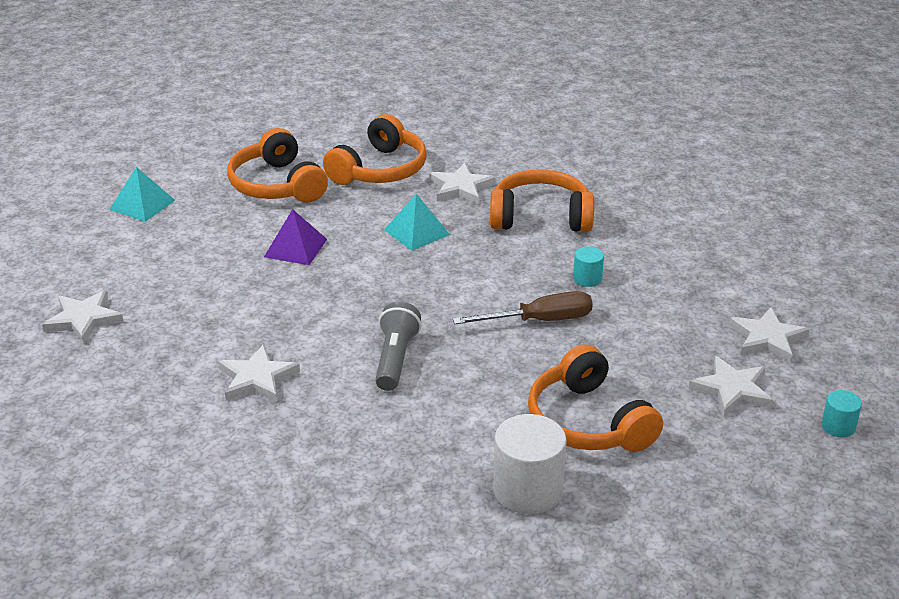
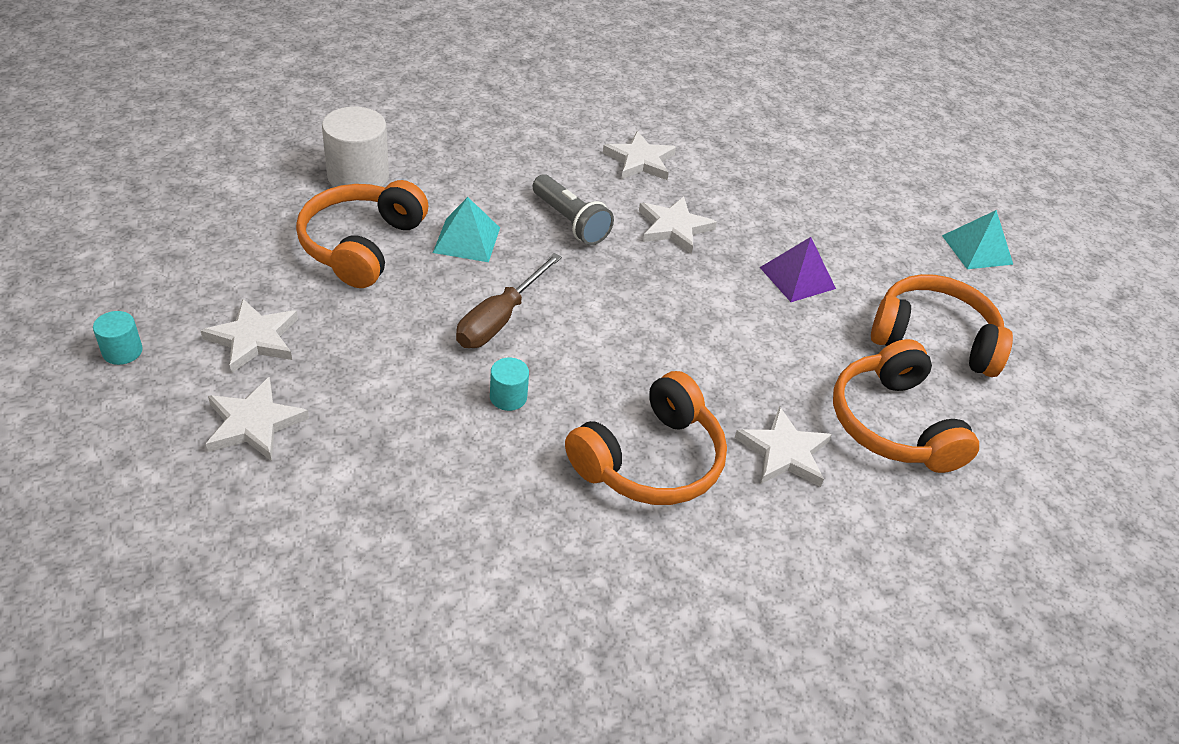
camera: 130 degrees right, 10 degrees up
(83, 319) = (815, 142): white star -> white star (674, 227)
(416, 232) = (734, 358): turquoise pyramid -> turquoise pyramid (467, 239)
(588, 422) = (361, 245): orange headphones -> orange headphones turned 90 degrees counterclockwise

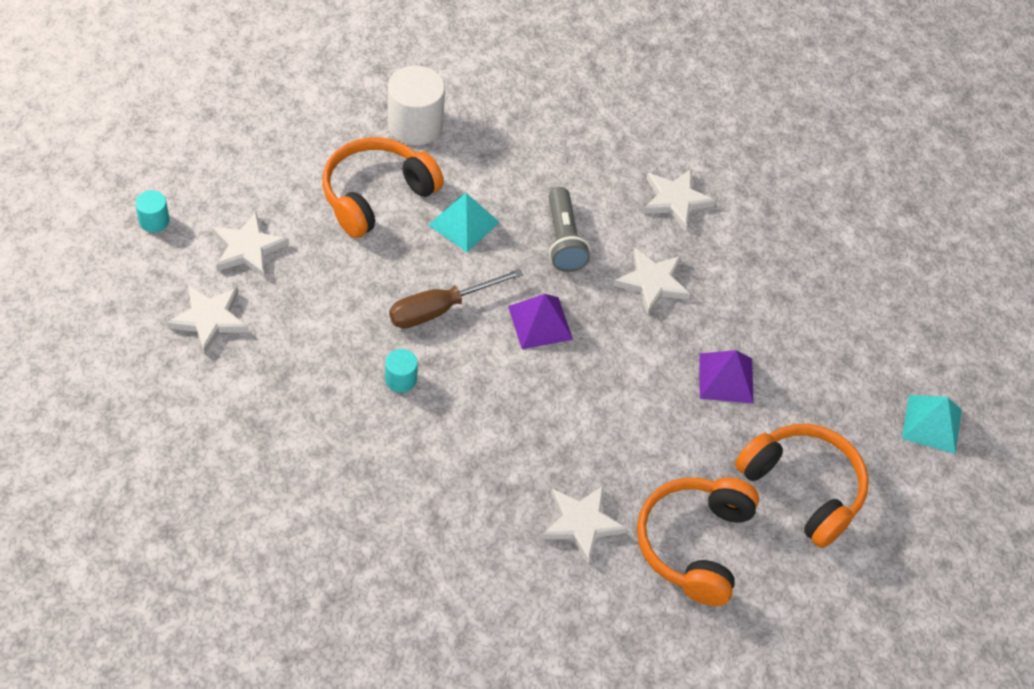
camera: 30 degrees right, 10 degrees up
(603, 295) = (540, 323): none -> purple pyramid
(650, 460) = (471, 480): orange headphones -> none

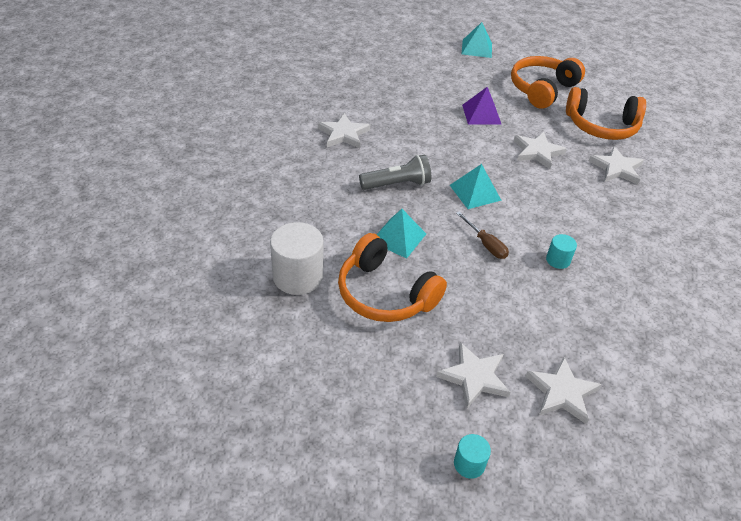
camera: 95 degrees left, 10 degrees down
(440, 309) = (485, 244): brown screwdriver -> brown screwdriver, size x0.65
(540, 323) = (475, 192): purple pyramid -> turquoise pyramid
(652, 282) = (419, 143): white star -> white star (537, 152)

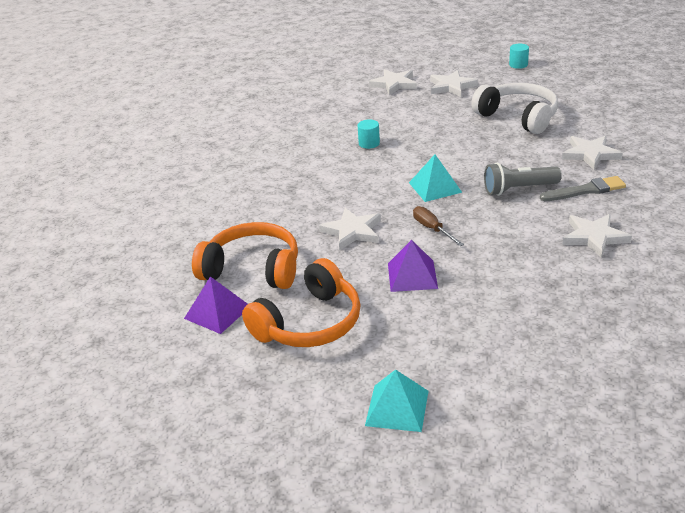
camera: 170 degrees left, 10 degrees down
(297, 276) = (592, 122): white cylinder -> none
(336, 178) = (585, 190): none -> grey brush
(385, 294) = (518, 117): orange headphones -> white headphones
(398, 237) = (512, 149): turquoise pyramid -> none
(469, 464) = (458, 60): turquoise cylinder -> turquoise cylinder (518, 65)
(485, 244) = (431, 149): brown screwdriver -> brown screwdriver (432, 229)
(607, 99) = (217, 312): none -> purple pyramid
(616, 168) = (267, 219): white star -> white star (590, 154)

